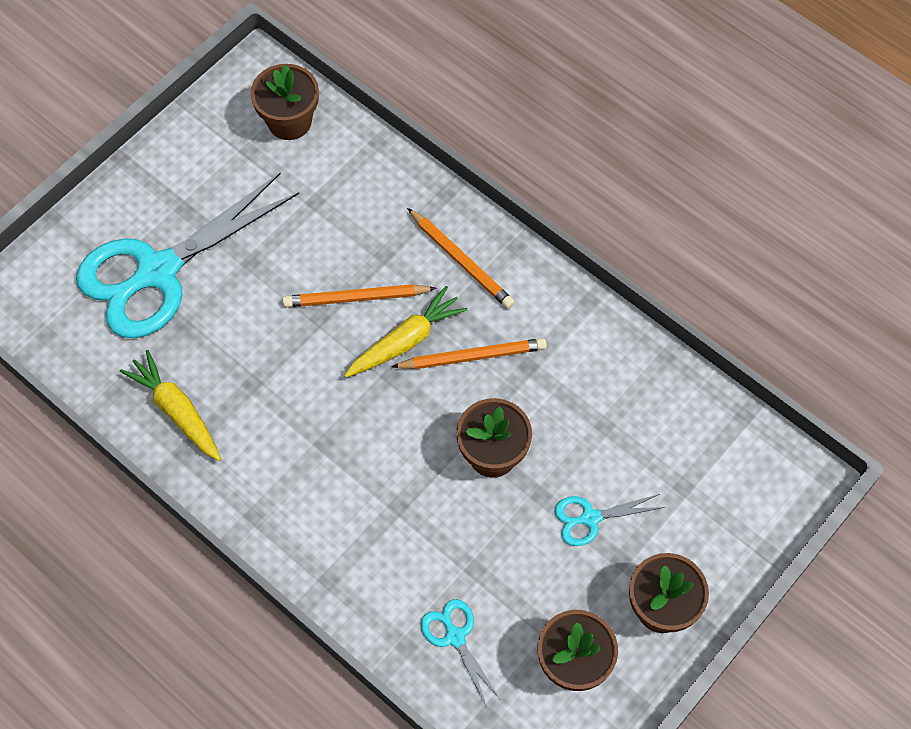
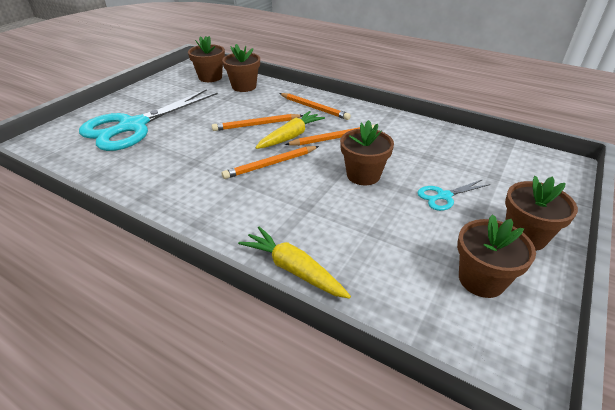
camera: 10 degrees left, 25 degrees down
(176, 411) = (140, 178): yellow carrot -> yellow carrot (293, 269)
(349, 166) = (244, 86): none -> brown flower pot
(363, 408) = (270, 164): none -> orange pencil
(455, 637) = (377, 275): turquoise scissors -> none

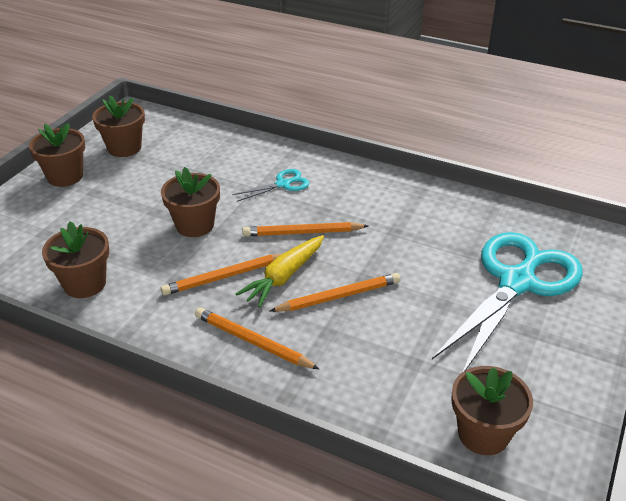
camera: 175 degrees right, 0 degrees up
(244, 86) = (396, 401): brown flower pot -> brown flower pot (85, 284)
(270, 164) = (302, 233): orange pencil -> orange pencil turned 150 degrees counterclockwise
(293, 269) = (265, 147): yellow carrot -> none
(444, 196) = (116, 207): turquoise scissors -> turquoise scissors (283, 184)

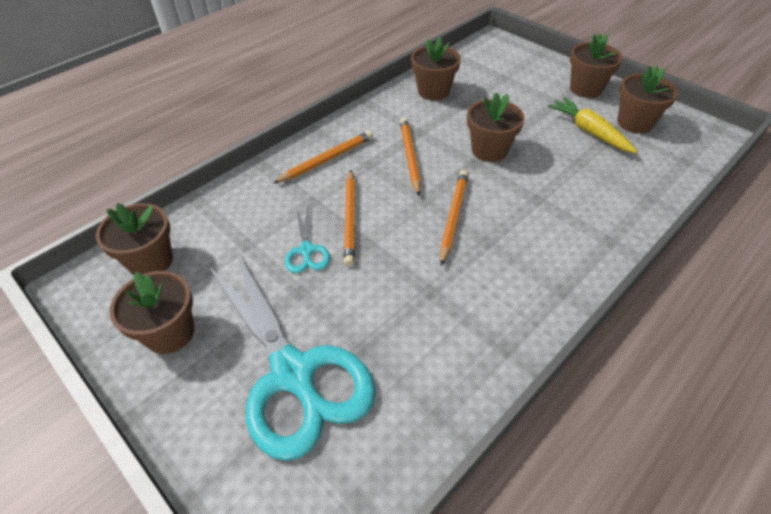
camera: 110 degrees right, 10 degrees up
(283, 184) = (546, 220): turquoise scissors -> turquoise scissors (306, 250)
(284, 277) = (393, 191): yellow carrot -> yellow carrot (589, 132)
(543, 373) = (170, 333): none -> brown flower pot

